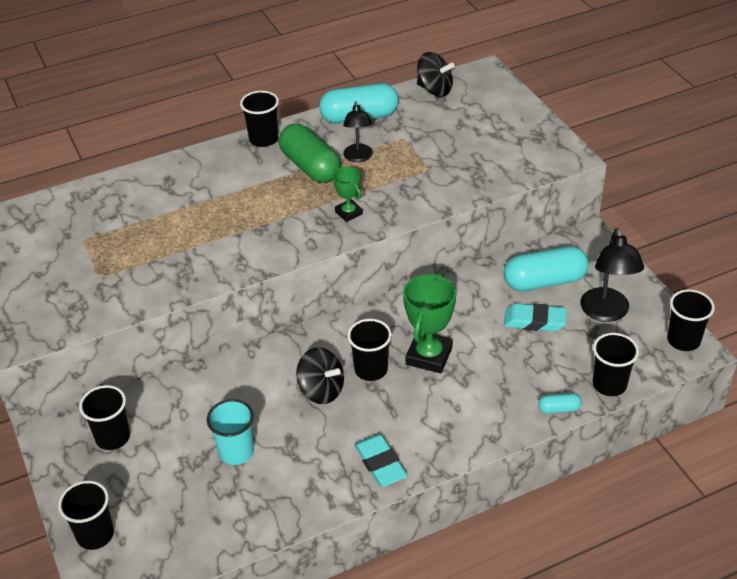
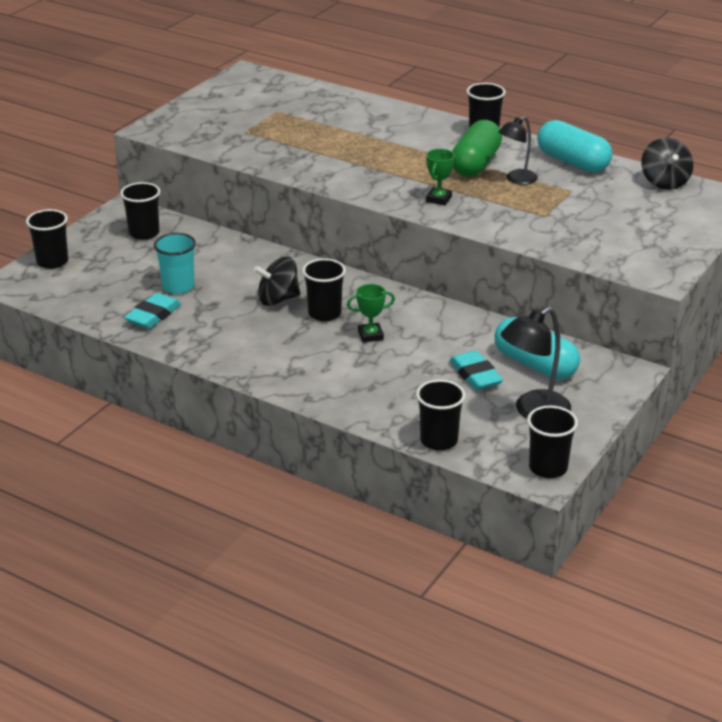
camera: 55 degrees right, 10 degrees down
(321, 390) = (278, 299): black spinning top -> black spinning top turned 75 degrees clockwise
(380, 464) = (227, 353): turquoise eraser -> turquoise eraser (153, 315)
(429, 356) = (370, 335): green trophy -> green trophy, size x0.56
(559, 409) = (378, 422): turquoise capsule -> none

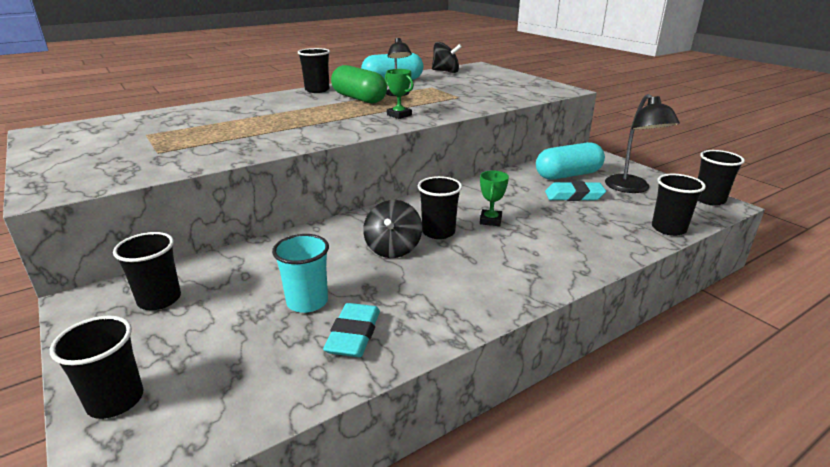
camera: 65 degrees left, 5 degrees down
(153, 315) = (353, 335): turquoise eraser -> turquoise eraser turned 45 degrees clockwise

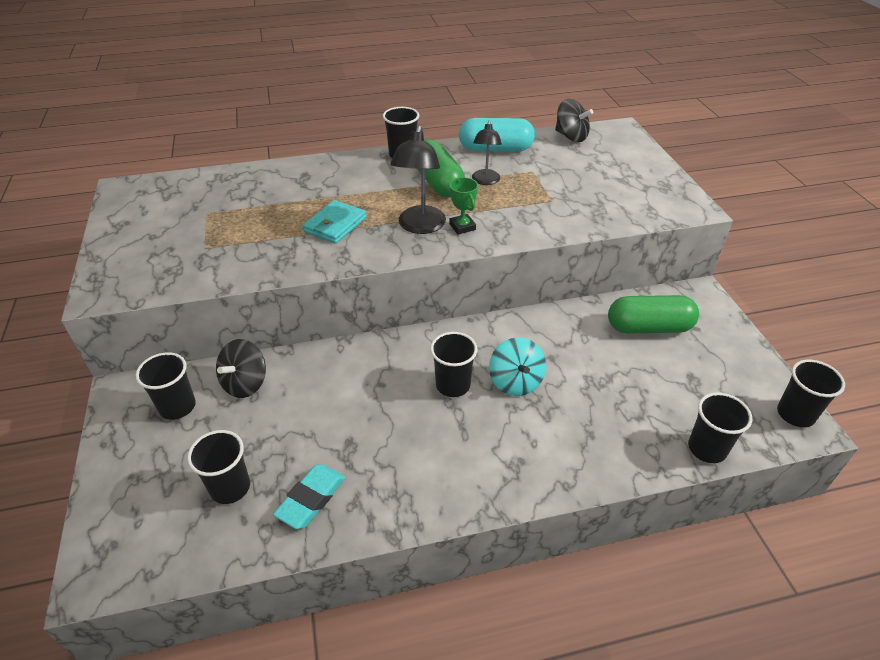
camera: 20 degrees right, 15 degrees up
(115, 400) = (114, 509): black cup -> black cup (230, 487)
(284, 126) = (335, 225): none -> turquoise wallet
(307, 302) = (291, 446): turquoise cup -> none
(393, 248) = (397, 397): black spinning top -> black spinning top (245, 383)
(490, 220) = (515, 382): green trophy -> turquoise spinning top
(568, 175) = (648, 327): turquoise capsule -> green capsule
(574, 196) = (632, 365): turquoise eraser -> none
(631, 188) = (711, 370): black lamp -> black lamp (420, 226)

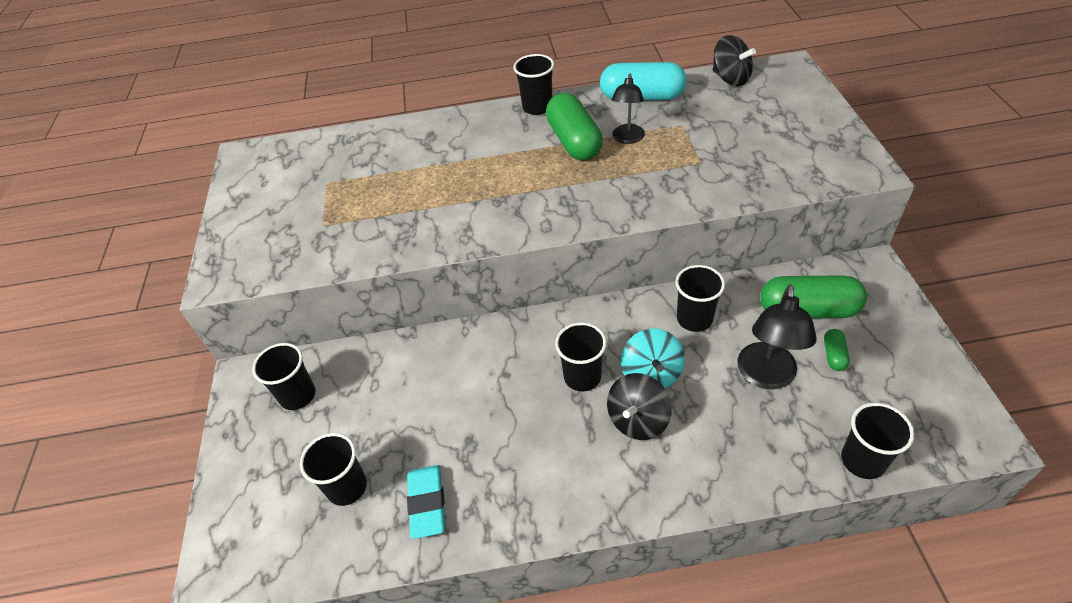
camera: 10 degrees right, 5 degrees up
(245, 383) = (366, 370): black spinning top -> black spinning top (637, 420)
(311, 499) = (427, 503): turquoise eraser -> turquoise eraser turned 45 degrees counterclockwise
(335, 225) = (459, 196): turquoise wallet -> none
(420, 226) = (551, 197): black lamp -> black lamp (766, 376)
(462, 227) = (597, 197): green trophy -> none
(674, 363) = (834, 355): none -> green capsule
(795, 414) = (973, 421): black cup -> black cup (694, 319)

